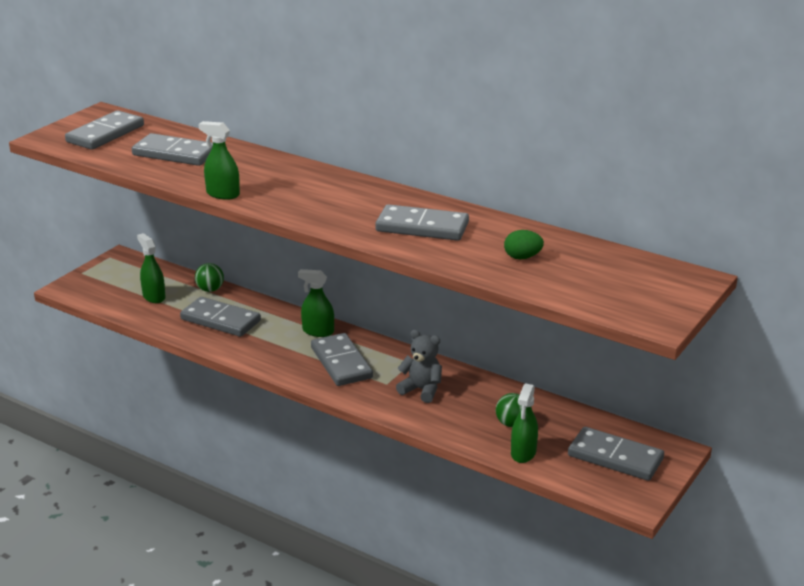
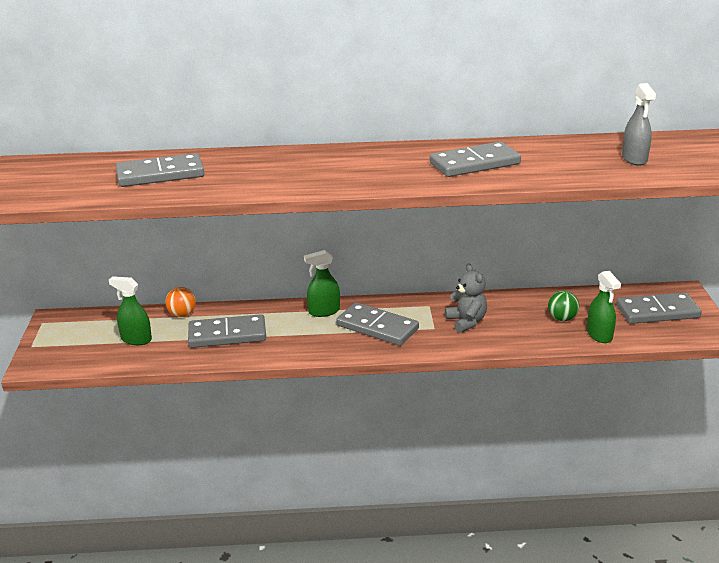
camera: 35 degrees left, 0 degrees up
(105, 134) = (57, 179): grey domino -> none
(210, 290) = (182, 314): green ball -> orange ball
(223, 194) = (266, 191): green spray bottle -> none
(421, 390) = (466, 322): grey teddy bear -> grey teddy bear turned 75 degrees clockwise
(522, 257) = (583, 160): green egg -> none
(572, 273) = (634, 159): none -> grey spray bottle

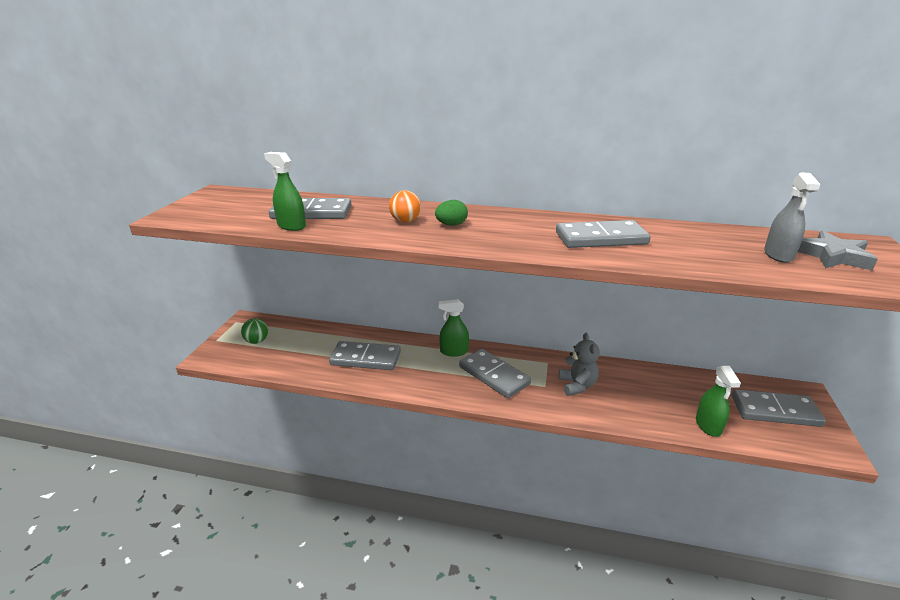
camera: 15 degrees right, 0 degrees up
(136, 339) = (294, 349): green spray bottle -> green spray bottle (291, 226)
(182, 314) = (340, 333): orange ball -> orange ball (405, 221)
(321, 168) = (451, 225): none -> green egg
(562, 318) = (672, 400): green ball -> green ball (257, 341)
(679, 154) = (833, 256): none -> grey star

